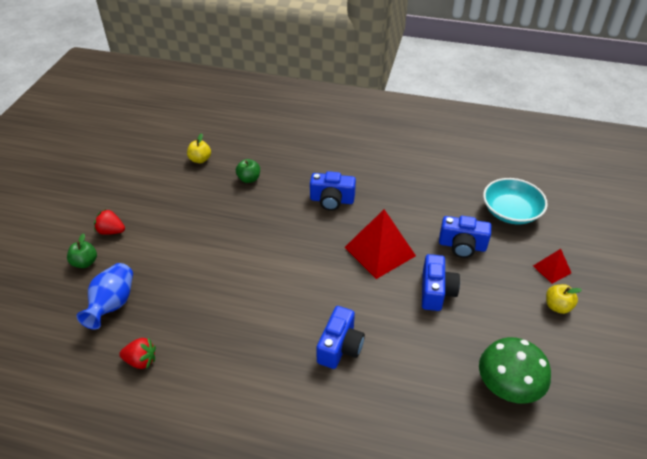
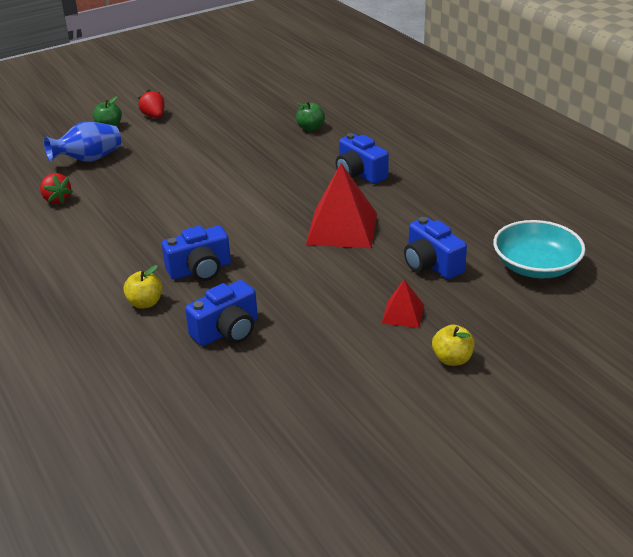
camera: 45 degrees right, 10 degrees down
(200, 159) = (291, 99): yellow apple -> yellow apple (145, 303)
(436, 291) = (345, 281): blue camera -> blue camera (227, 331)
(508, 385) = (296, 379): green mushroom -> none
(551, 269) = (500, 330): red pyramid -> red pyramid (403, 314)

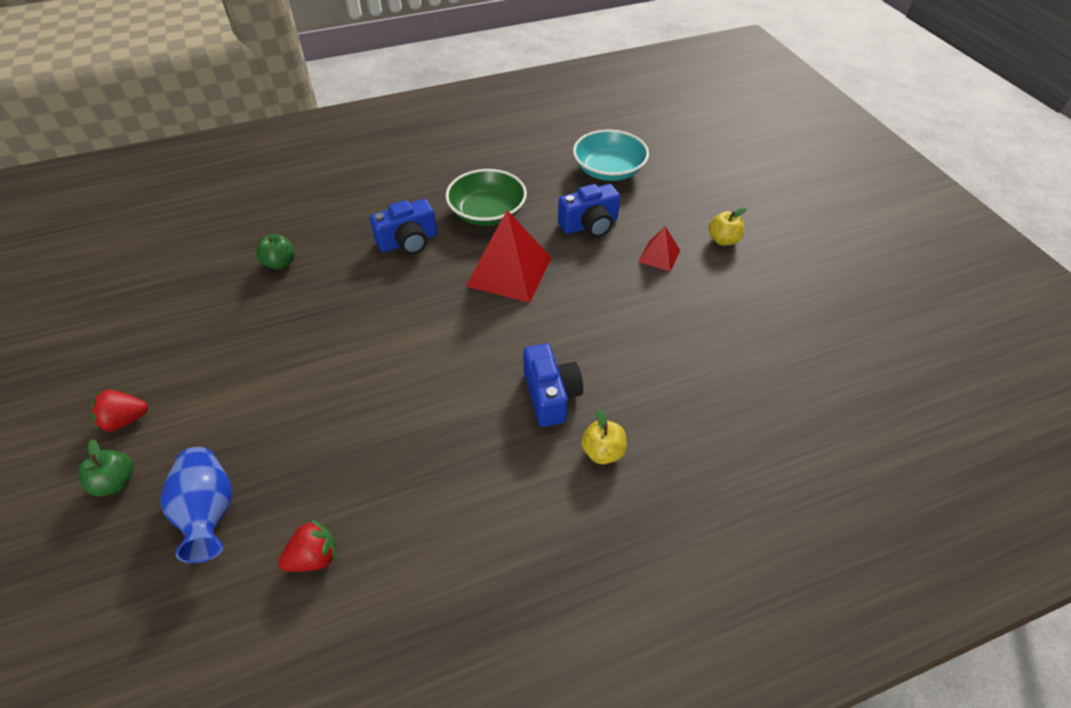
camera: 80 degrees left, 15 degrees up
(227, 331) = (665, 381): blue camera -> none
(419, 204) = (487, 212): none -> green bowl

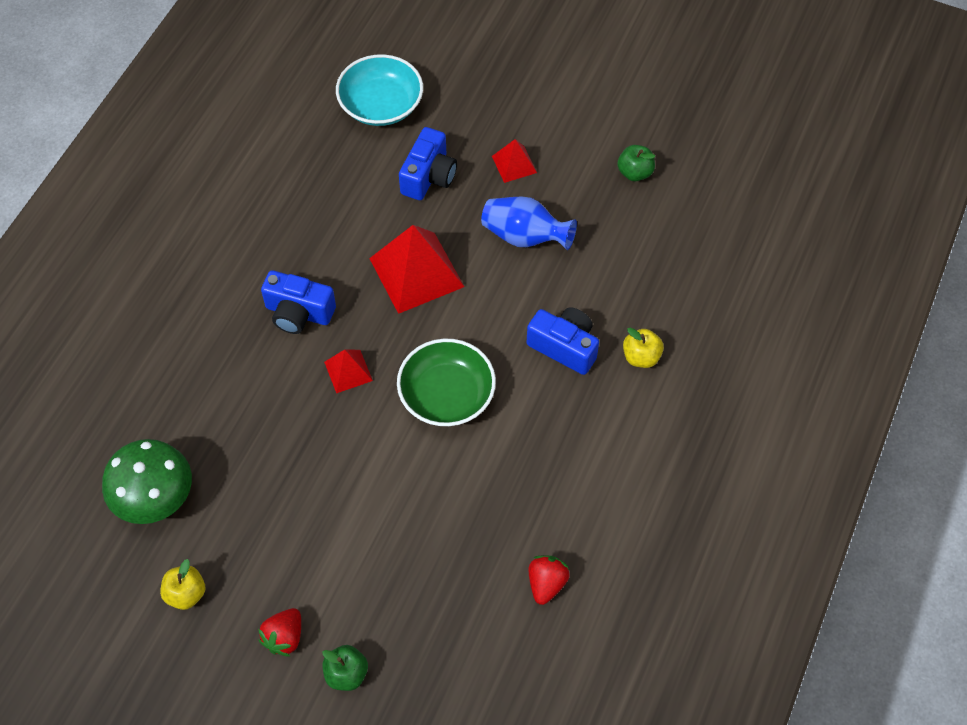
camera: 45 degrees left, 10 degrees up
(195, 275) = (154, 496): none -> green mushroom
(209, 512) = (441, 626): blue vase -> blue vase (524, 236)
(280, 263) = (214, 423): green apple -> green apple (635, 172)
(390, 295) = (348, 371): none -> red pyramid
(408, 242) = (298, 313): blue camera -> blue camera turned 90 degrees clockwise
(487, 212) = (329, 231): green bowl -> green bowl (446, 395)
(723, 240) = (546, 110): yellow apple -> yellow apple (186, 593)

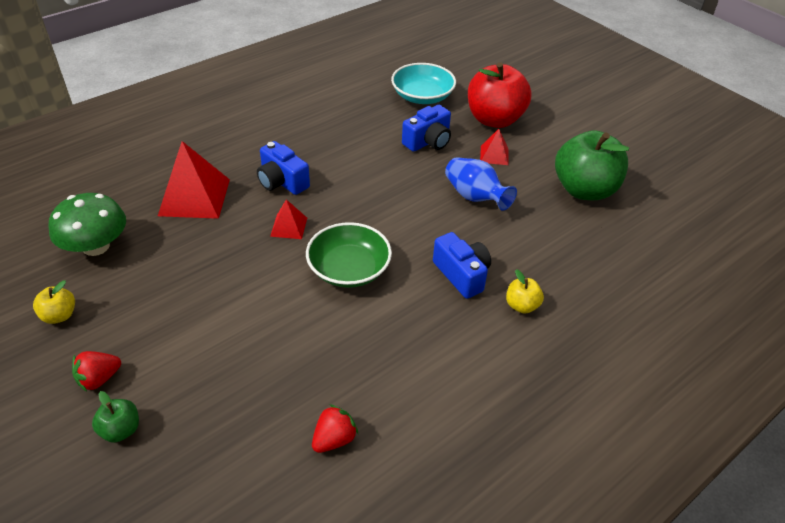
camera: 25 degrees right, 15 degrees down
(416, 272) = (381, 189): red pyramid -> red pyramid (194, 197)
(486, 106) = (494, 119): none -> red apple
(635, 172) = (584, 190): green apple -> green apple, size x2.25

